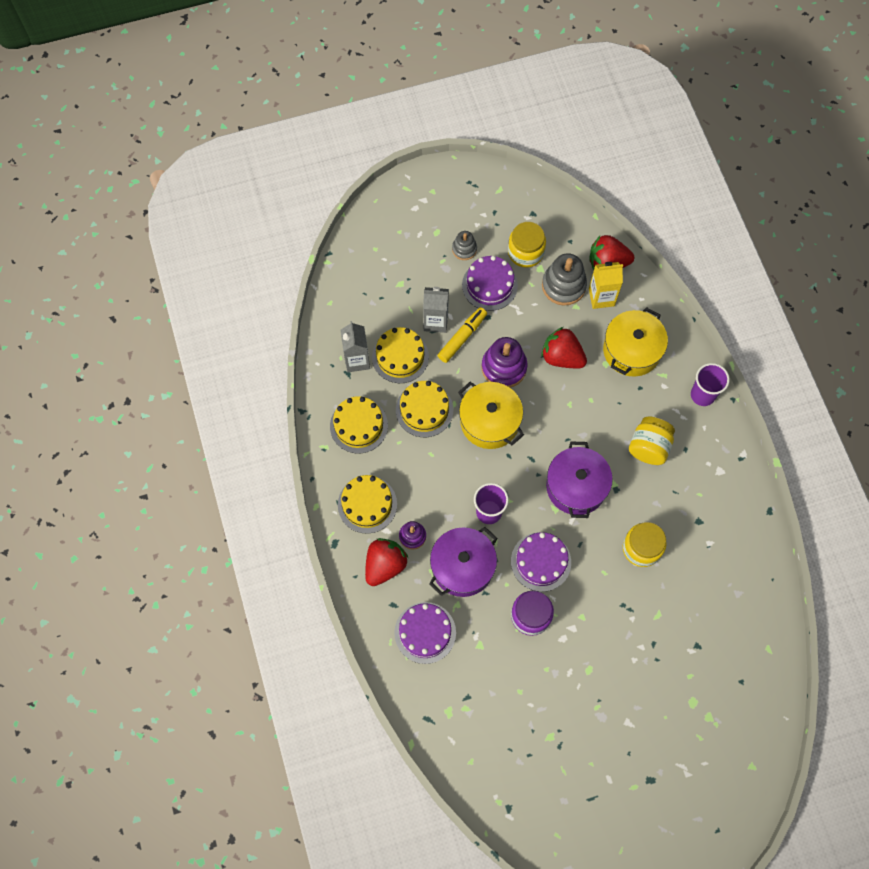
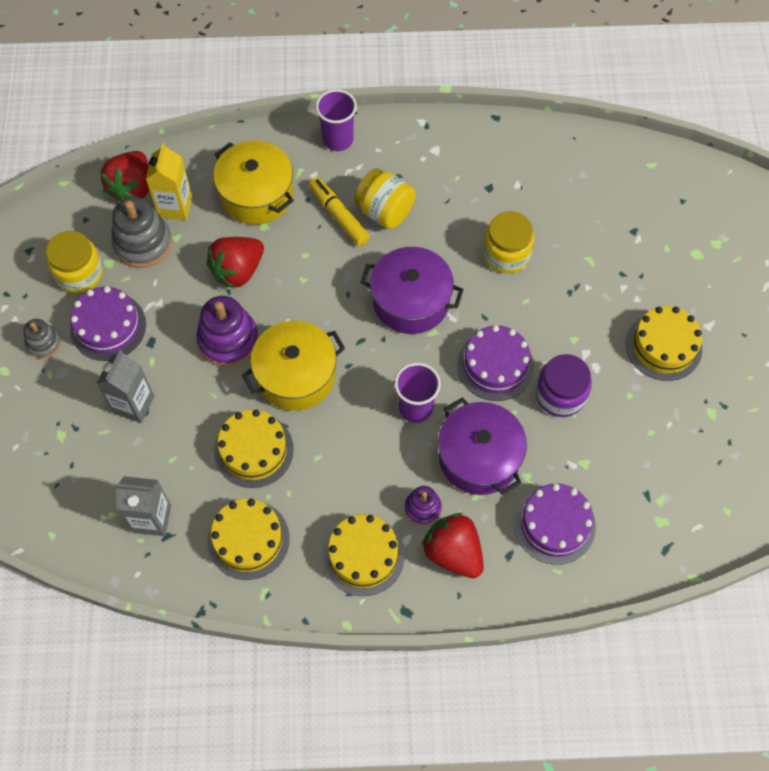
camera: 75 degrees left, 5 degrees down
(400, 356) = (167, 461): yellow cake -> yellow cake (663, 346)
(462, 337) = (168, 378): yellow marker -> yellow marker (339, 216)

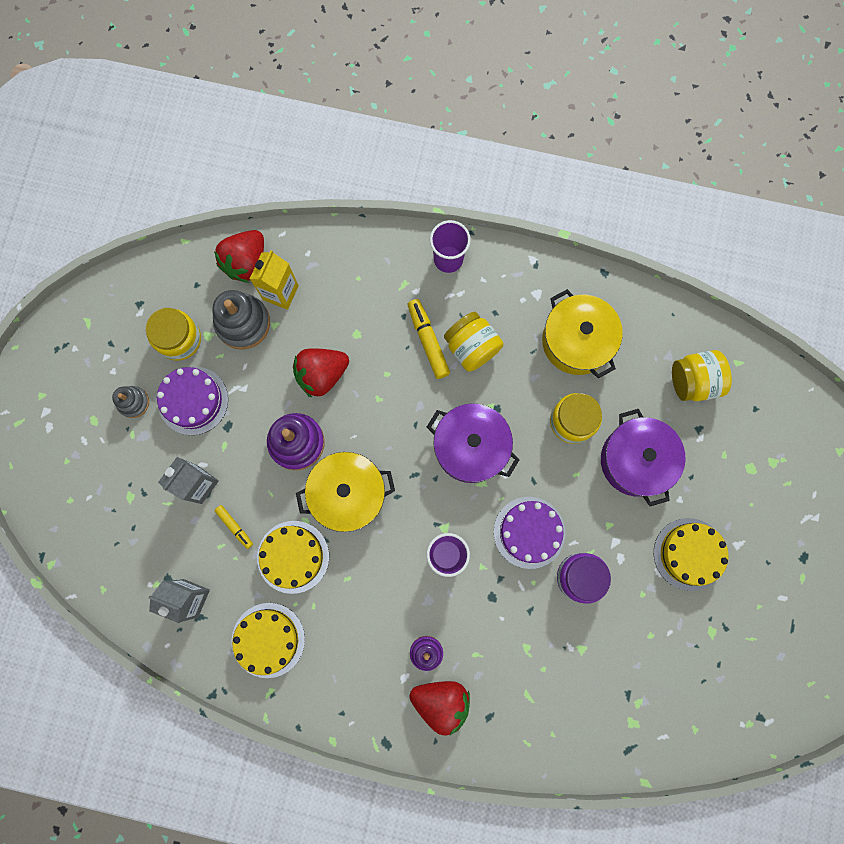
camera: 15 degrees right, 15 degrees up
(183, 436) = (235, 527): none -> yellow marker
(256, 194) = (358, 299): yellow pot -> yellow pot (577, 341)
(363, 555) = (363, 682): yellow cake -> none
(453, 552) = (441, 701): red strawberry -> red strawberry turned 135 degrees clockwise
(479, 457) = (489, 618): purple pot -> purple pot (635, 460)
(554, 524) = (537, 699): purple cake -> none
(614, 191) = (693, 381): none -> yellow jar

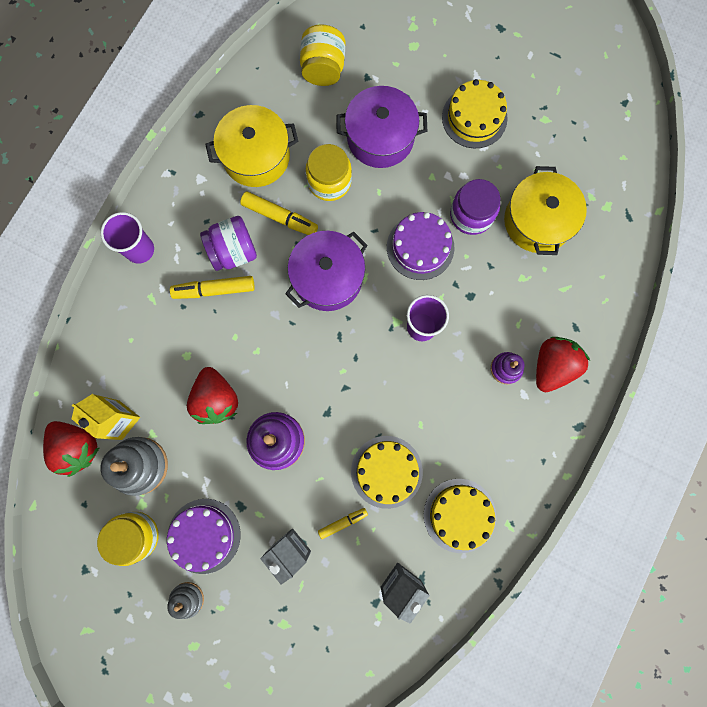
camera: 75 degrees left, 0 degrees up
(348, 494) = (340, 403): yellow pot -> yellow pot (537, 221)
(471, 347) = (233, 251): yellow jar -> purple jar
(520, 382) = (279, 217): none -> yellow marker

